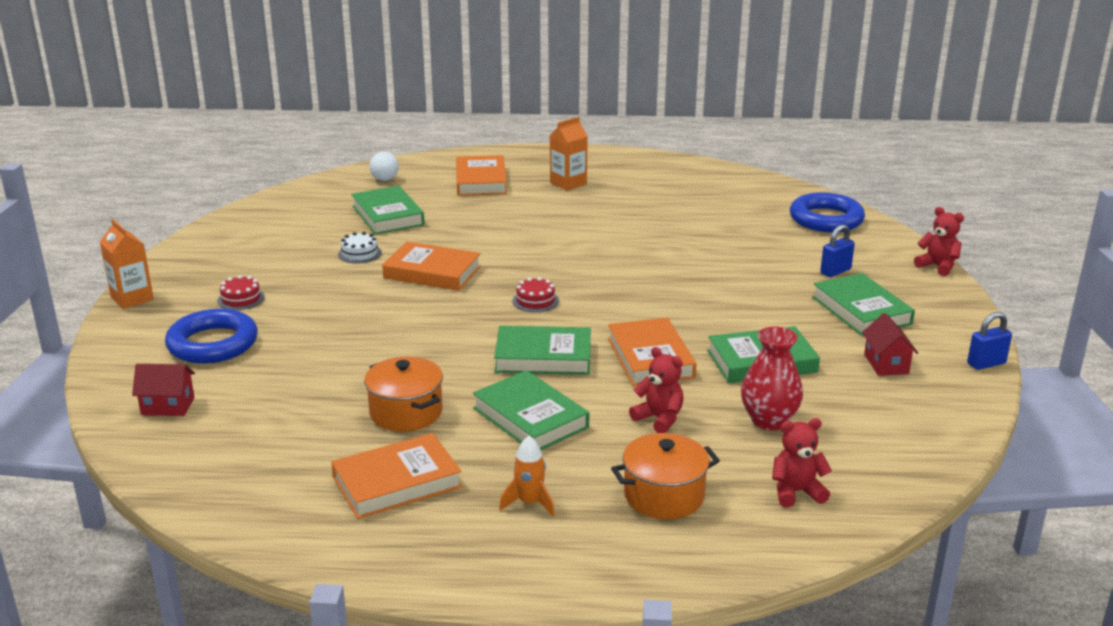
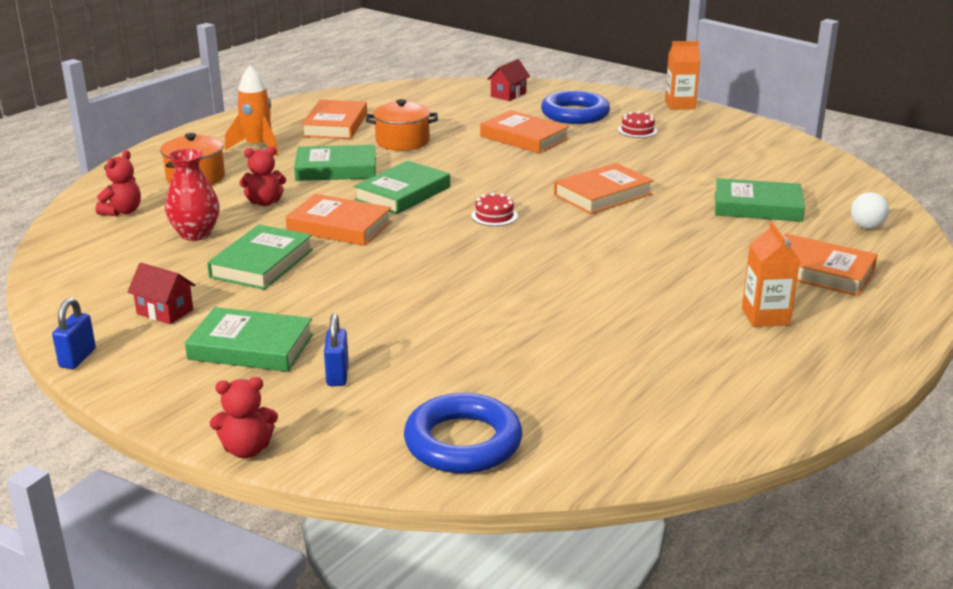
camera: 125 degrees right, 0 degrees up
(321, 348) = (524, 138): none -> orange book
(359, 253) = (677, 179): white cake -> none
(529, 503) = (258, 147): orange rocket -> orange rocket, size x1.54

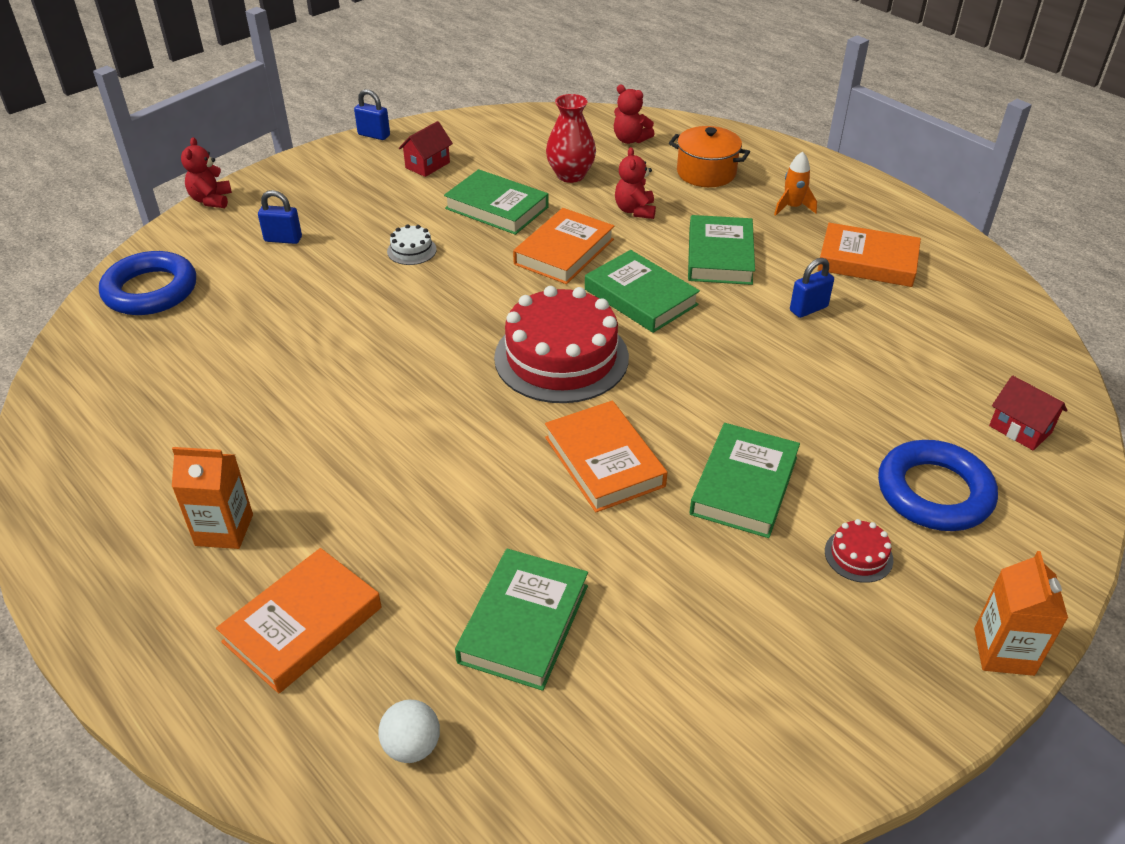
camera: 100 degrees right, 15 degrees up
(251, 347) = (349, 202): green book -> green book (744, 485)
(258, 147) = (792, 207): orange rocket -> orange rocket, size x0.65
(349, 296) = (411, 250): none -> white cake
(402, 141) = (808, 309): orange pot -> blue padlock
(494, 216) = (561, 357): red cake -> red cake, size x2.42
(524, 138) = (823, 419): orange book -> none

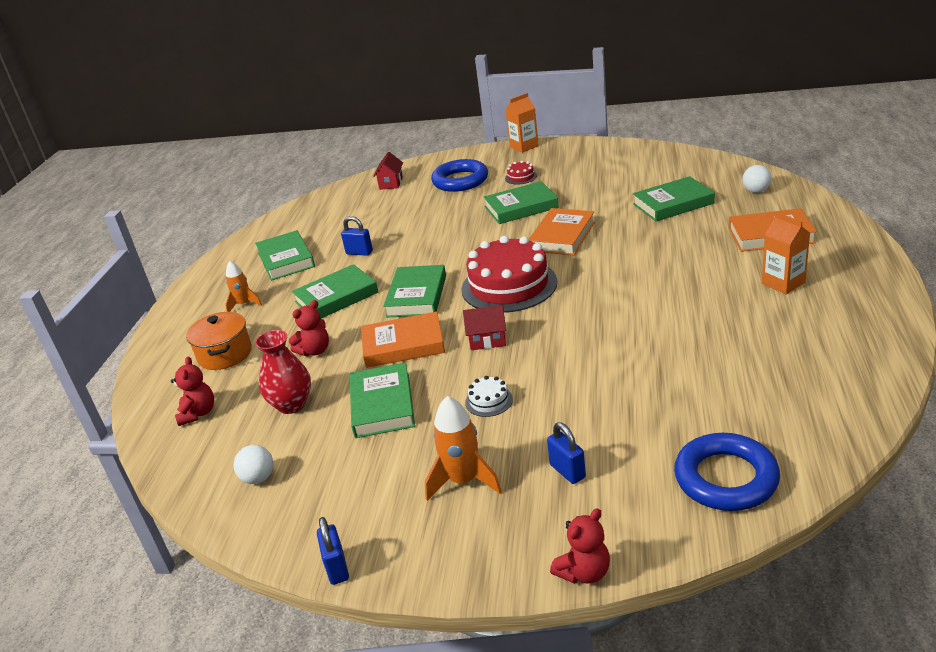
camera: 125 degrees left, 10 degrees down
(355, 200) = (463, 481): none -> orange rocket
(427, 165) = (357, 486): red house -> red house (487, 340)
(505, 138) = (258, 478): none -> white ball
(867, 261) = (286, 259): orange book -> green book

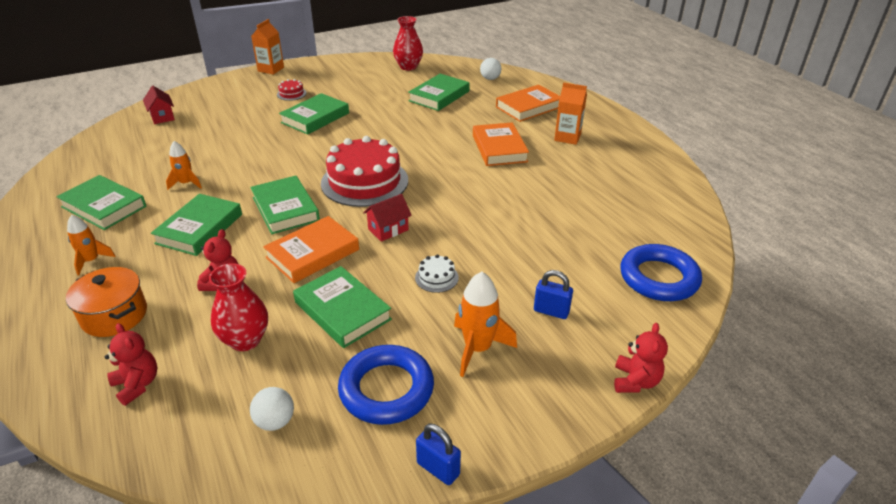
camera: 40 degrees left, 5 degrees up
(359, 252) = (186, 183): blue padlock -> orange rocket
(460, 180) = (235, 104): blue ring -> blue ring (386, 389)
(562, 236) = (373, 134): orange book -> orange book (499, 148)
(670, 162) = (408, 67): none -> red vase

